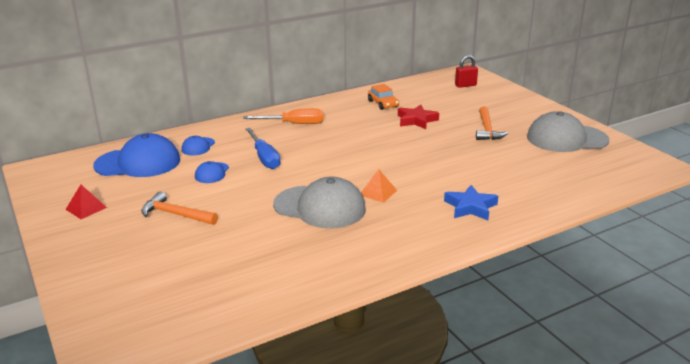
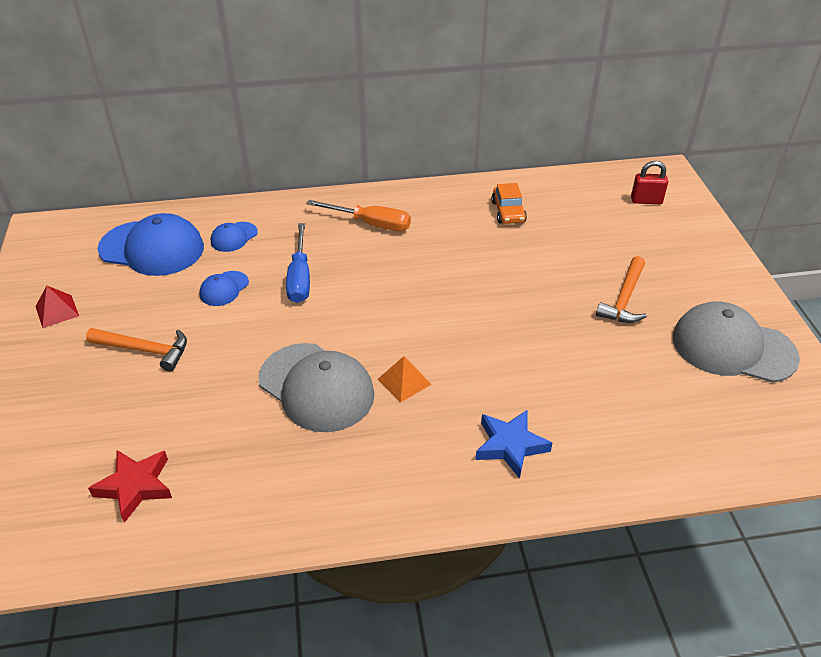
camera: 20 degrees right, 15 degrees up
(175, 214) = (145, 350): orange hammer -> orange hammer turned 150 degrees clockwise
(416, 120) = (535, 255): red star -> red star (135, 486)

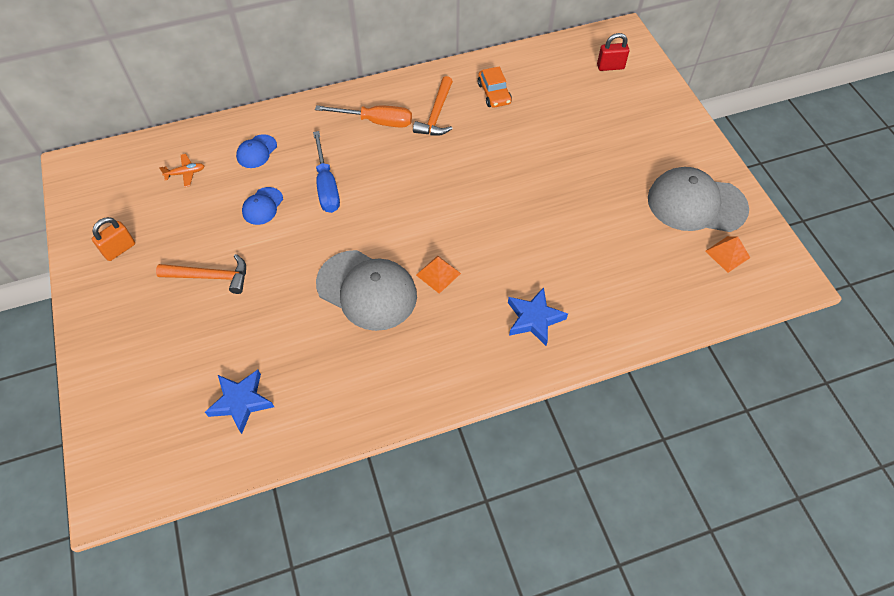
camera: 10 degrees left, 15 degrees up
(57, 311) = (119, 249): red pyramid -> orange padlock
(135, 486) = (241, 402): red star -> blue star
(152, 248) = (185, 173): blue cap -> orange plane
(624, 299) = (605, 169): orange hammer -> orange hammer (436, 114)
(767, 407) = (727, 254): none -> orange pyramid

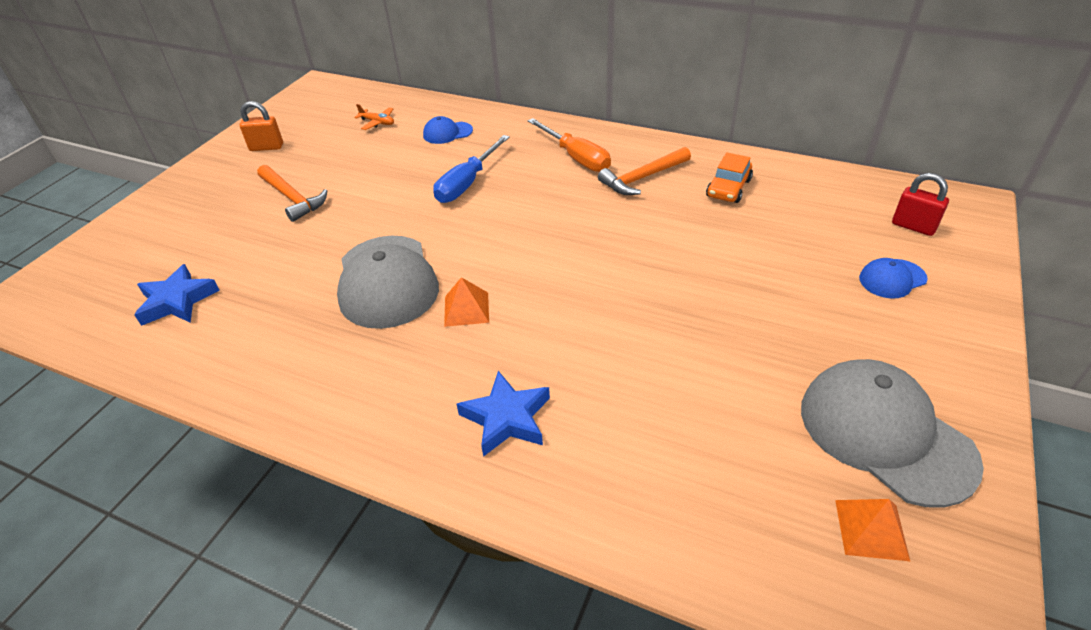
camera: 45 degrees right, 15 degrees down
(262, 206) = (398, 171): blue cap -> blue cap (892, 279)

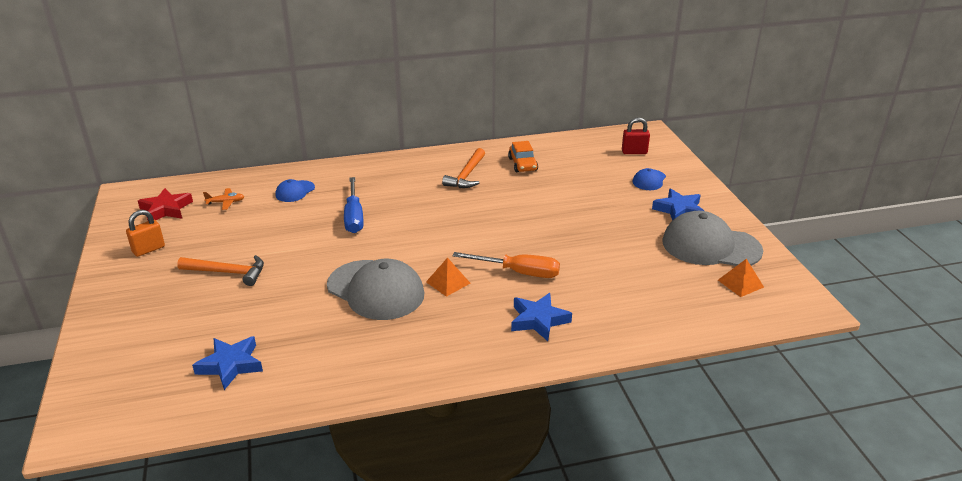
camera: 40 degrees left, 10 degrees down
(325, 112) = (166, 209): none -> red star
(576, 157) = (410, 177): orange screwdriver -> orange screwdriver (519, 272)
(892, 347) = (679, 210): none -> blue star

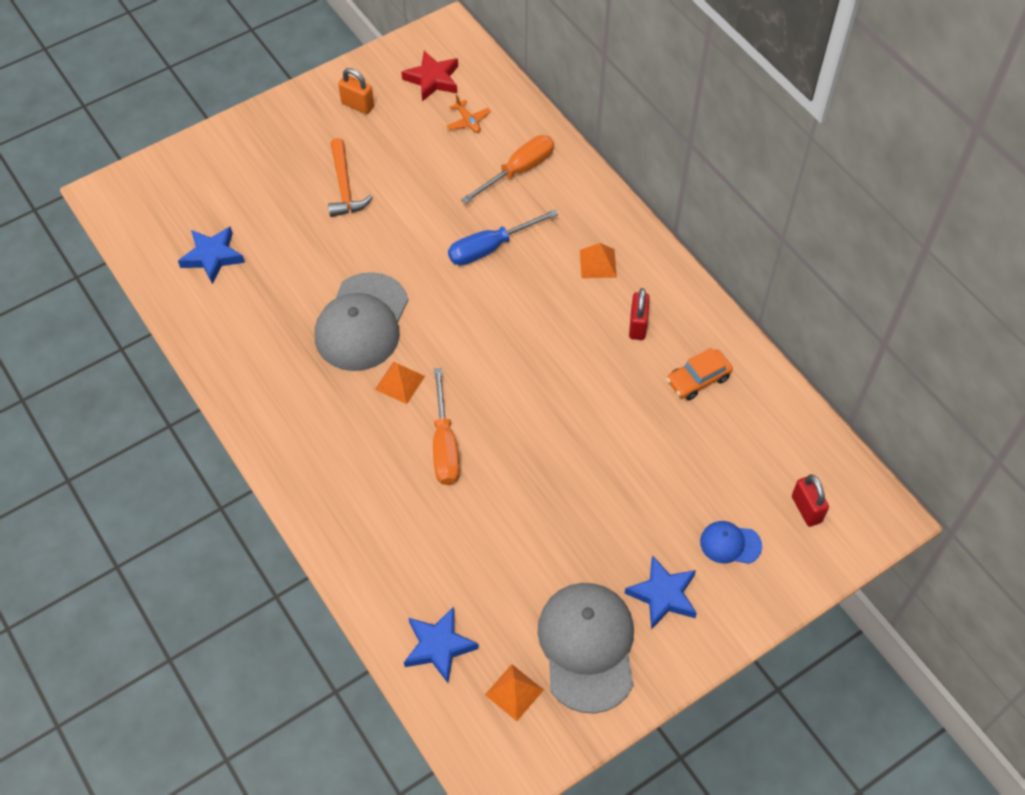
camera: 70 degrees right, 25 degrees up
(295, 191) = (518, 171): blue cap -> orange screwdriver
(404, 178) = (598, 263): none -> orange pyramid
(466, 175) = (637, 325): orange hammer -> red padlock
(538, 320) = (364, 488): blue star -> blue star (438, 646)

